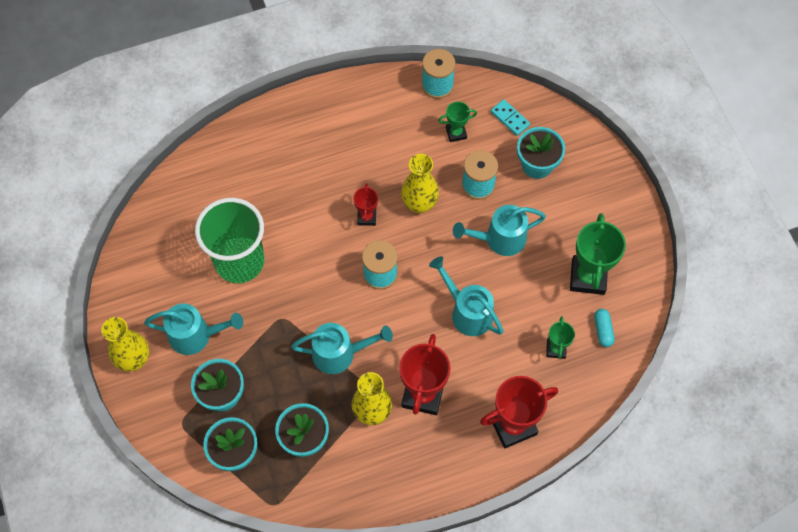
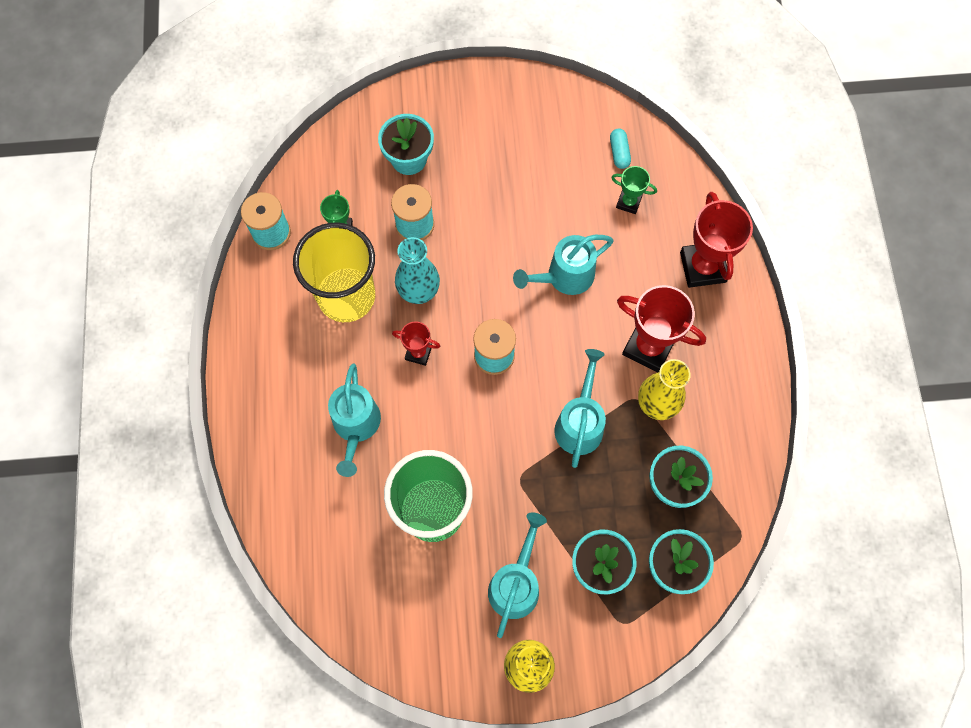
camera: 75 degrees left, 5 degrees up
(399, 153) = (346, 296): none -> yellow cup
(419, 204) = (419, 292): yellow vase -> turquoise vase
(499, 239) = (487, 222): turquoise watering can -> turquoise watering can (356, 427)
(510, 118) = (342, 169): turquoise domino -> none
(588, 277) = (556, 148): green trophy -> none
(603, 330) = (619, 153): turquoise capsule -> turquoise capsule turned 75 degrees clockwise

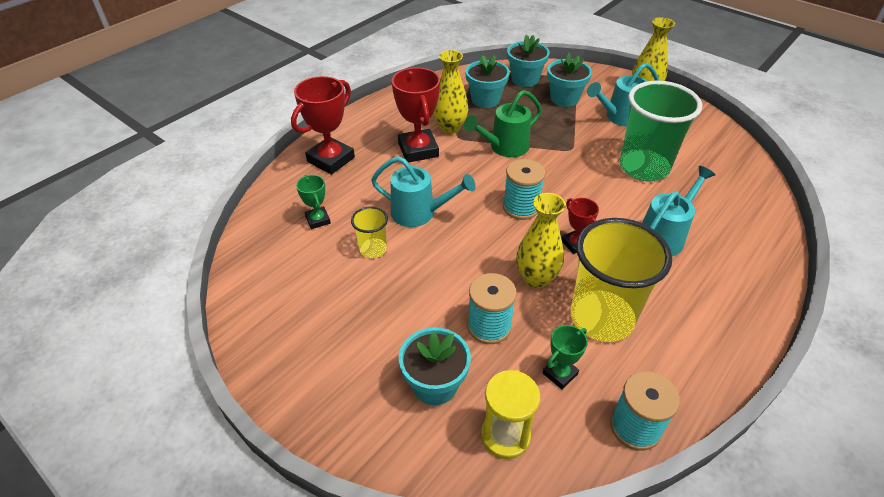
camera: 135 degrees left, 25 degrees down
(341, 165) = (505, 435): none -> yellow hourglass
(419, 292) = (536, 278): turquoise vase -> yellow vase
(557, 214) = (373, 249): none -> yellow cup
(580, 422) = (504, 147): turquoise watering can -> green watering can
(619, 153) = (275, 252): turquoise capsule -> none

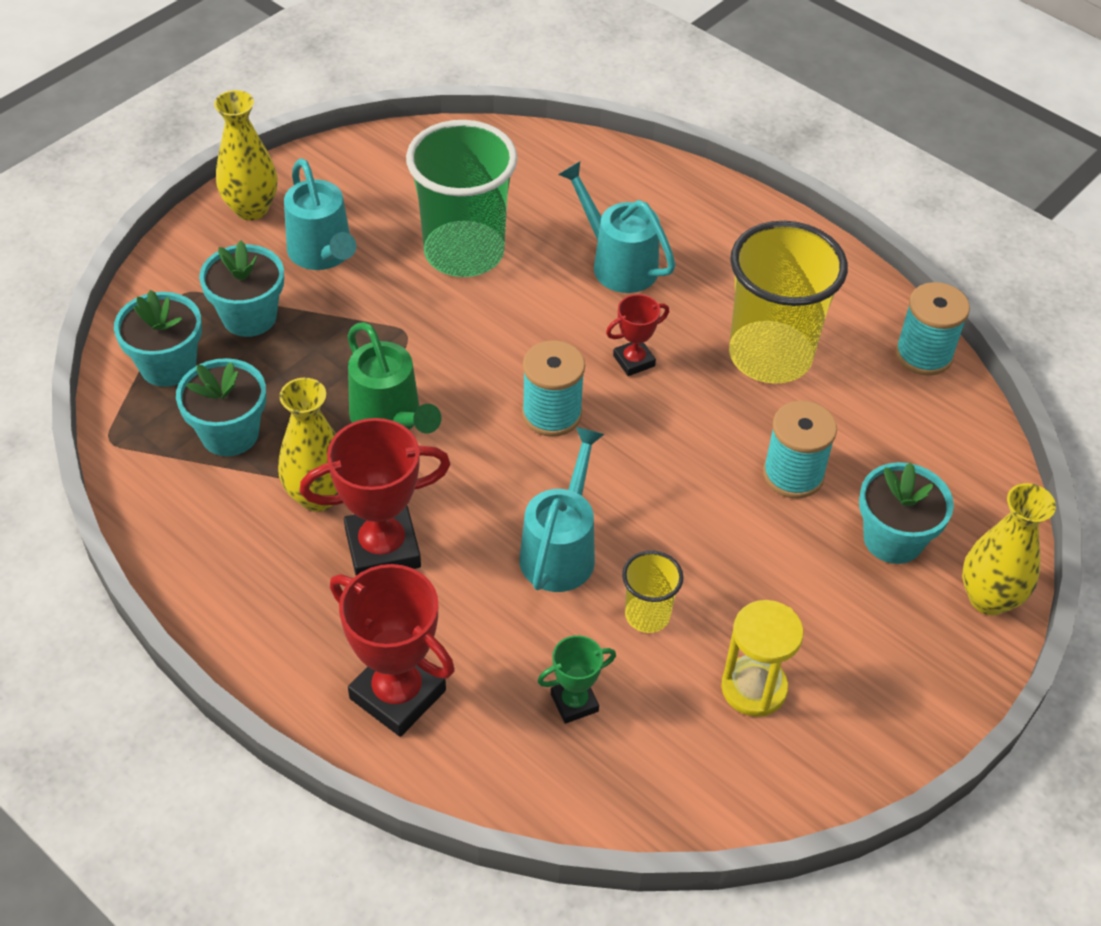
camera: 90 degrees left, 5 degrees up
(505, 435) = (953, 472): yellow hourglass -> yellow hourglass (754, 688)
(536, 278) = (703, 414): yellow vase -> yellow vase (988, 598)
(560, 374) = (861, 410): green trophy -> none

